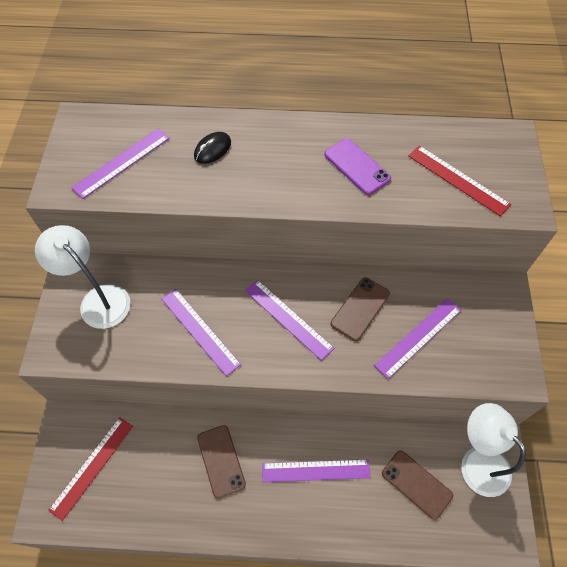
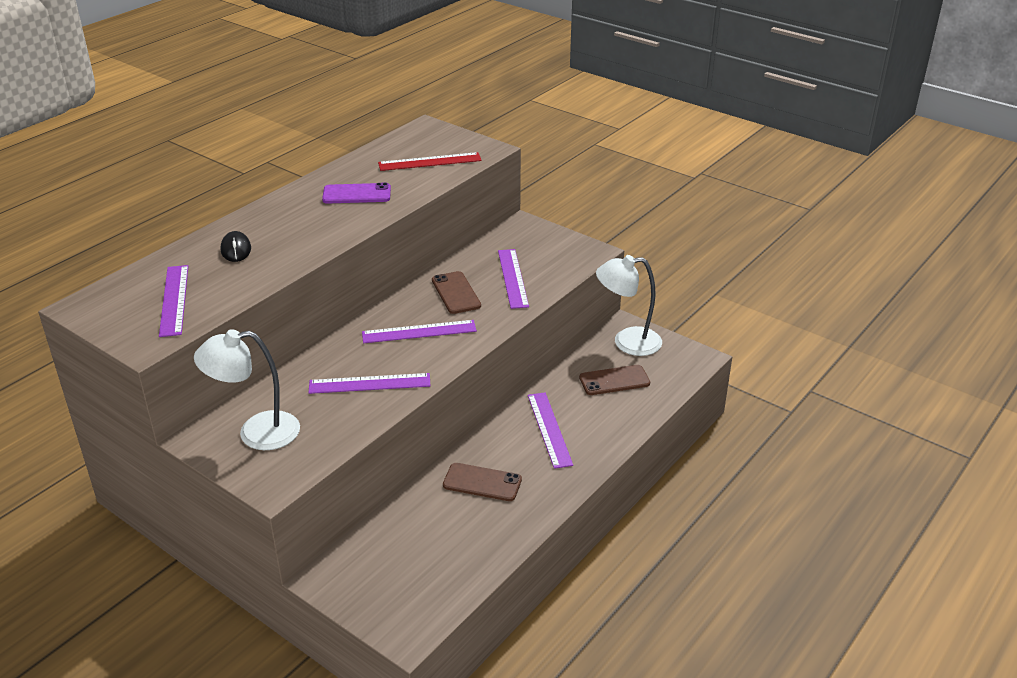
camera: 55 degrees left, 25 degrees down
(92, 467) = (395, 575): red ruler -> none
(316, 470) = (549, 429): purple ruler -> purple ruler turned 45 degrees counterclockwise

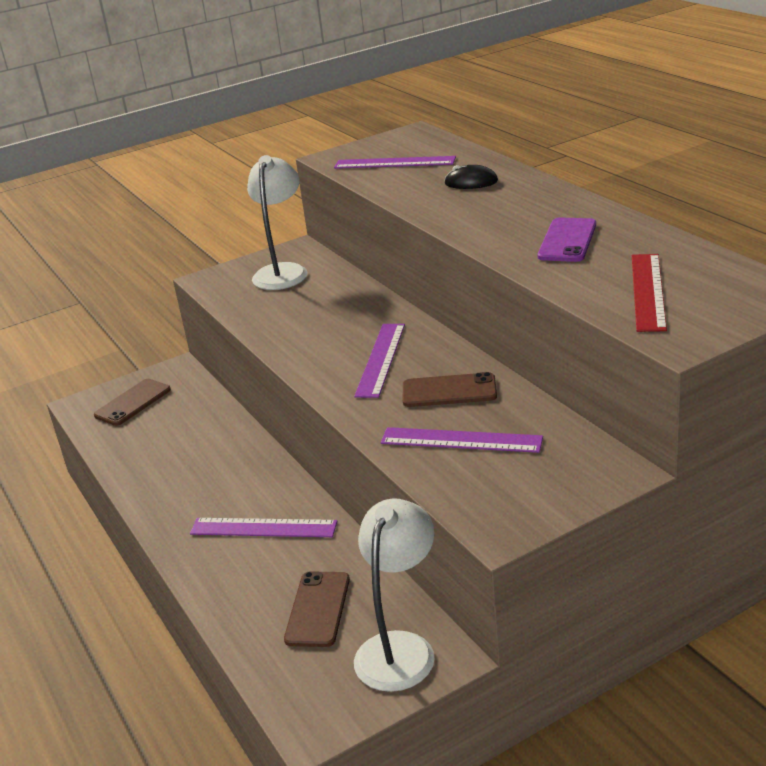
camera: 115 degrees right, 5 degrees down
(369, 384) = (308, 326): purple ruler -> none
(482, 482) = (217, 465): brown phone -> brown phone (133, 402)

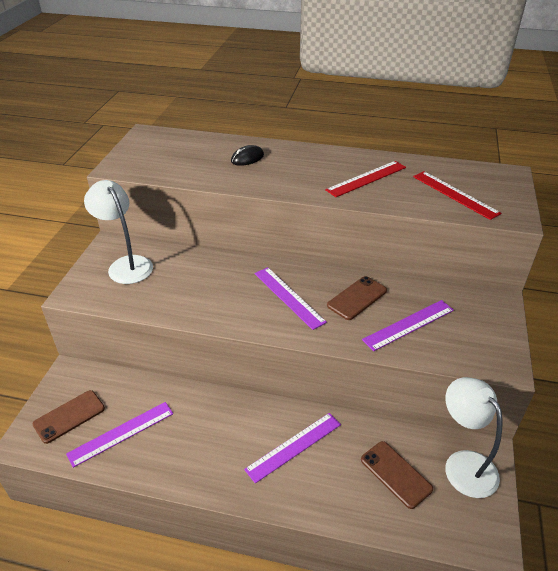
camera: 50 degrees left, 10 degrees up
(133, 402) = (69, 416): brown phone -> brown phone turned 60 degrees clockwise
(394, 162) = (171, 159): purple ruler -> purple ruler (121, 433)
(567, 240) = (366, 178): purple phone -> red ruler

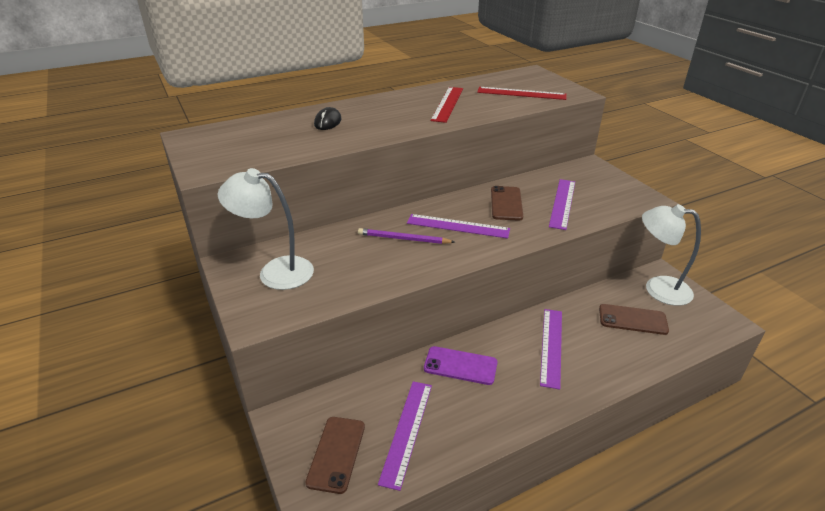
camera: 40 degrees left, 5 degrees down
(209, 413) = (460, 366): none -> purple phone
(235, 285) = (403, 239): none -> purple pencil

